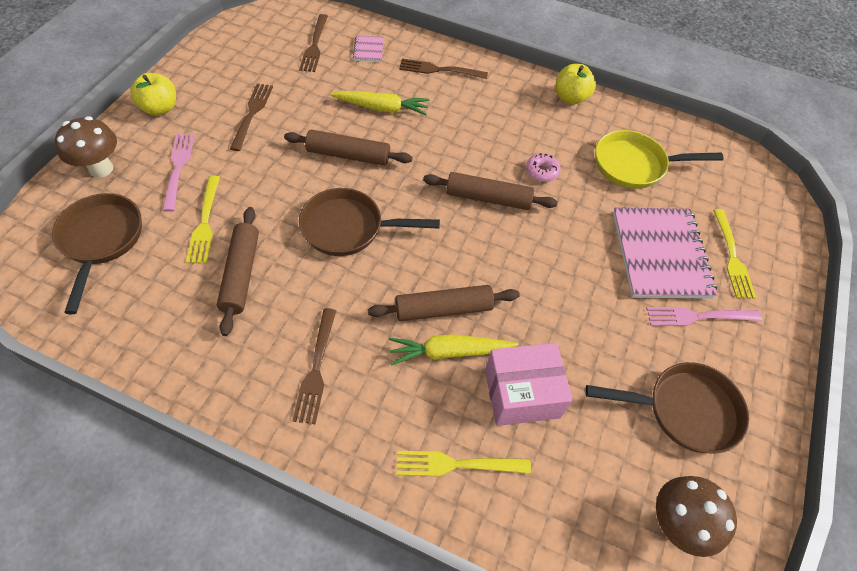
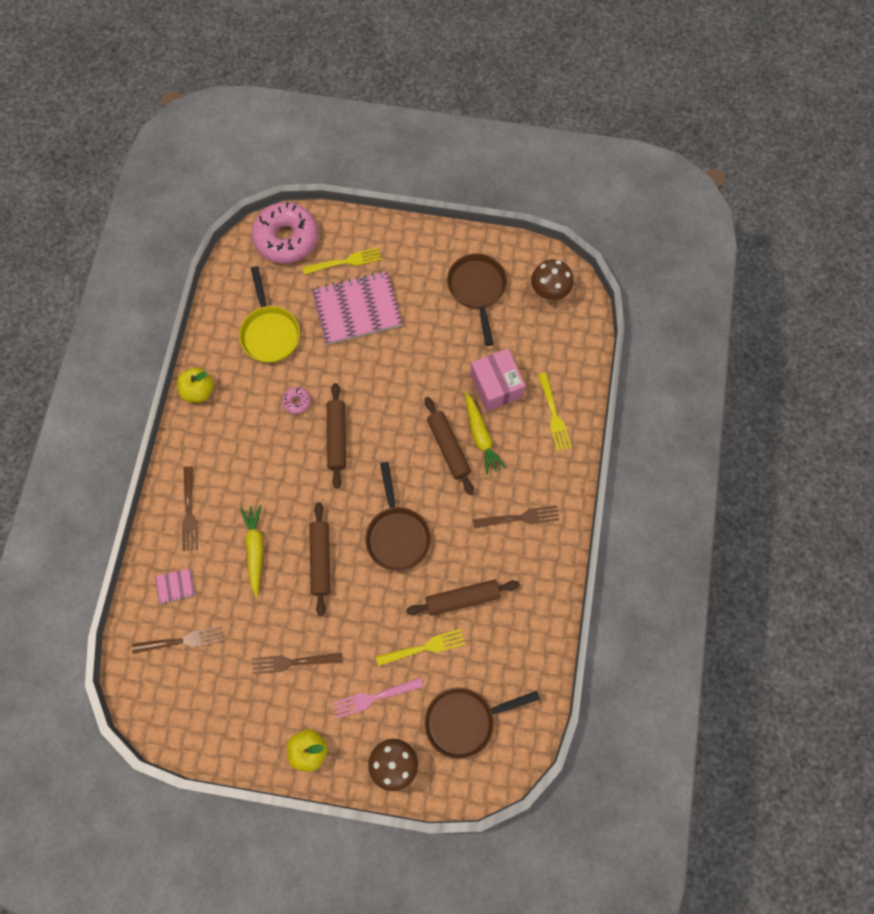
camera: 100 degrees left, 15 degrees up
(698, 316) = (404, 283): pink fork -> none
(765, 204) = (286, 238): none -> pink donut

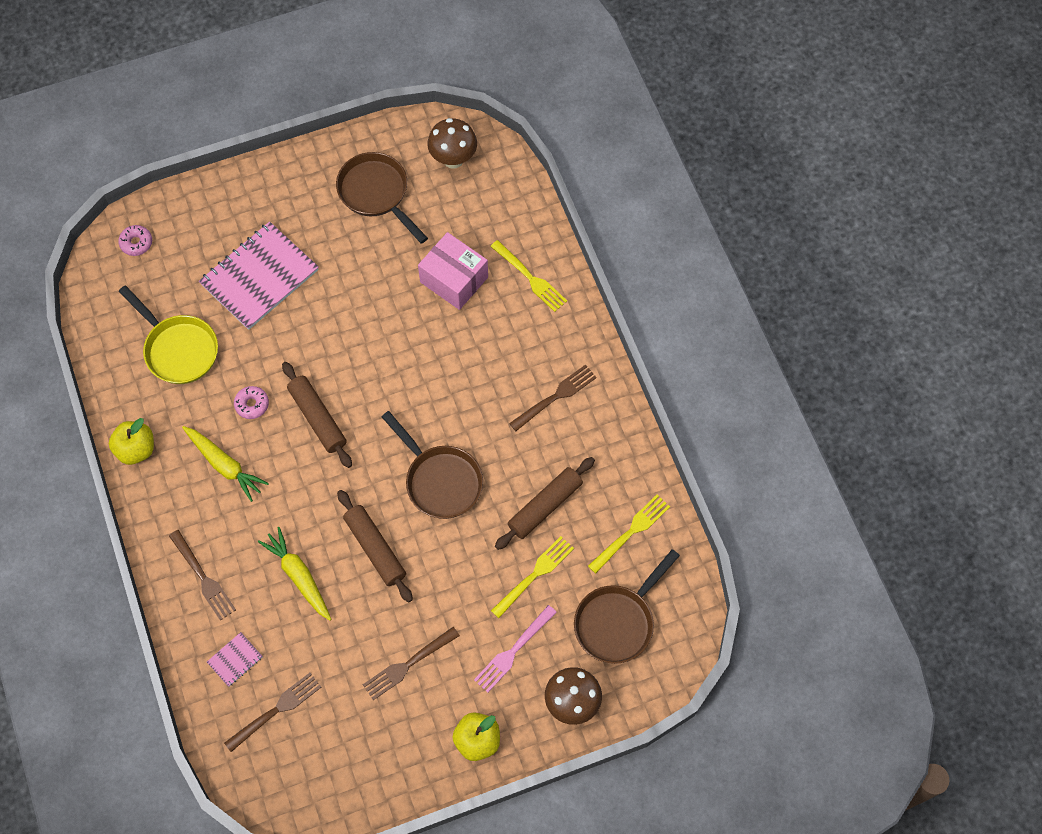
camera: 30 degrees left, 5 degrees down
(286, 238) = (136, 243): pink donut -> pink donut, size x0.41
(345, 262) = (217, 235): yellow fork -> yellow fork (631, 532)
(448, 447) = (441, 366): brown rolling pin -> none
(480, 436) = (468, 338): yellow carrot -> yellow carrot (224, 465)

